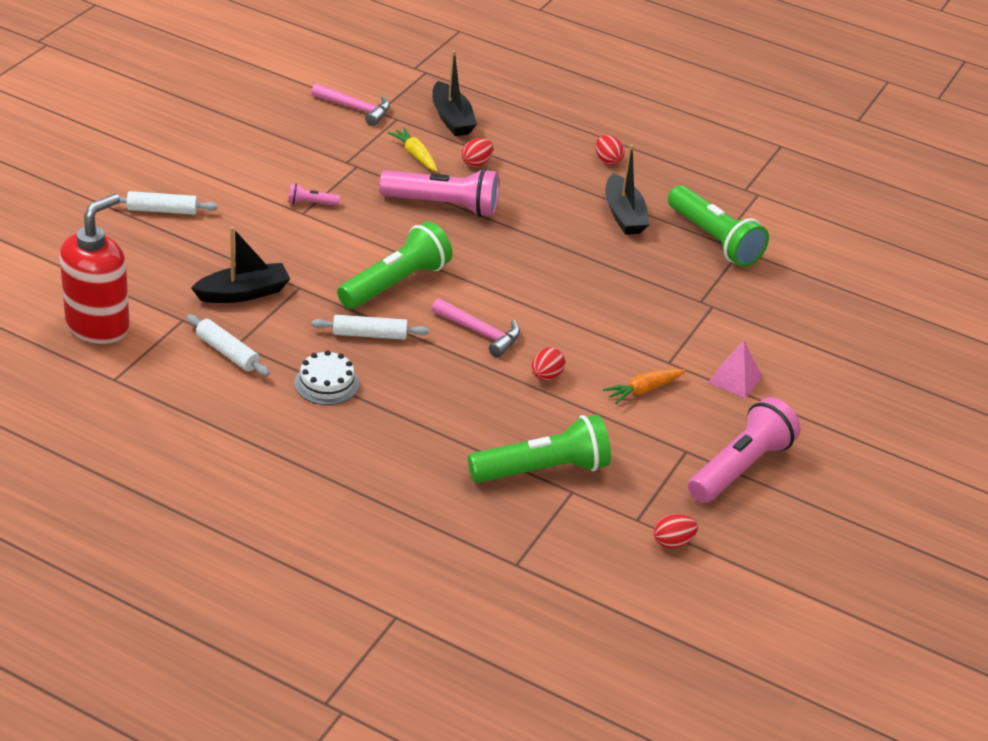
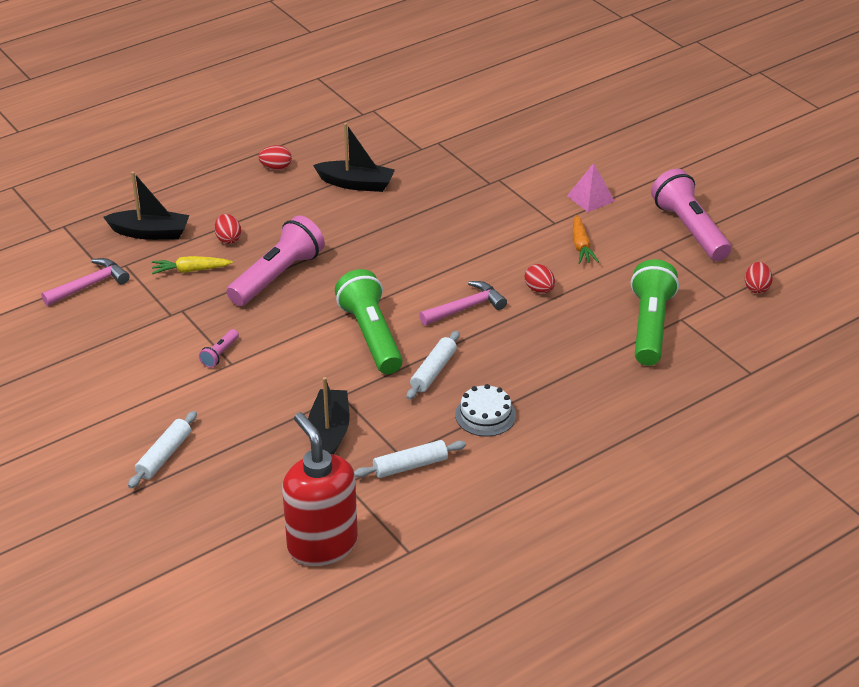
camera: 60 degrees left, 0 degrees up
(714, 240) = (417, 151): green flashlight -> none

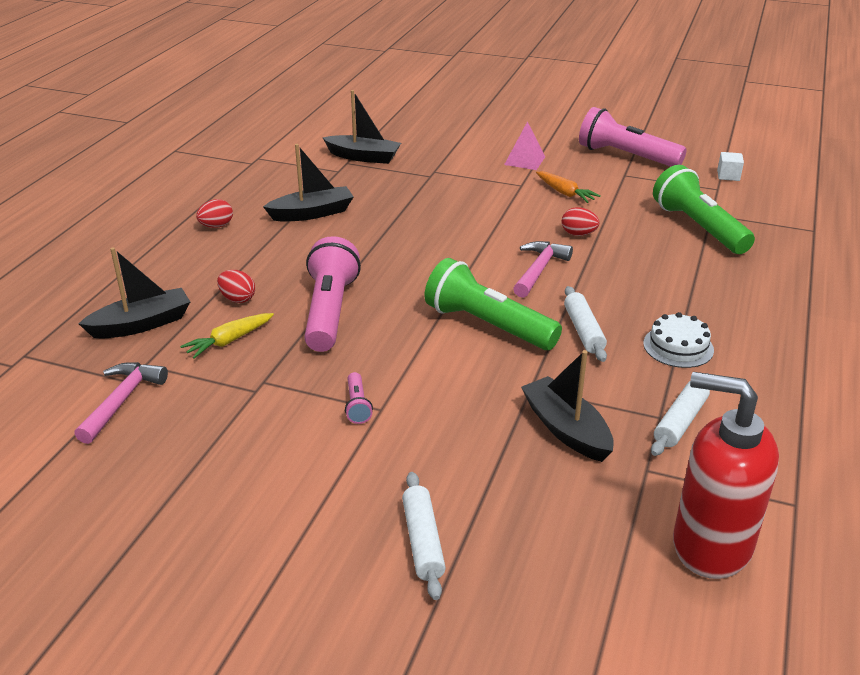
camera: 35 degrees left, 5 degrees down
(458, 141) = (363, 157): none -> black boat
(756, 288) = (728, 176): red egg -> white cube

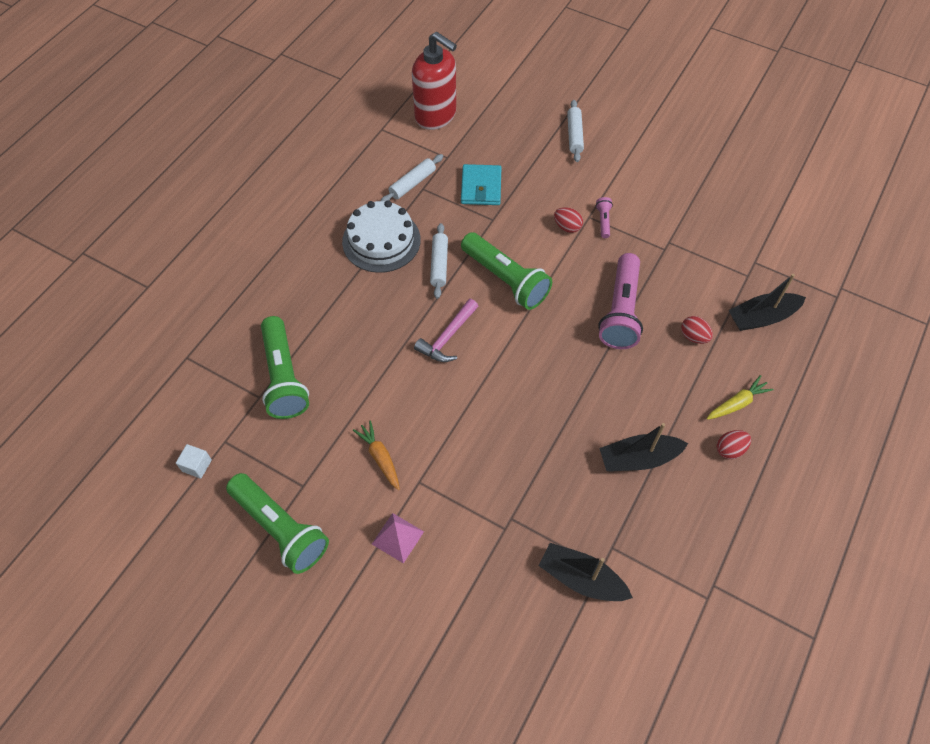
camera: 170 degrees left, 25 degrees up
(122, 401) = (753, 245): pink hammer -> none
(229, 341) = (692, 290): yellow carrot -> yellow carrot (737, 403)
(566, 429) = (481, 187): black boat -> turquoise wallet
(578, 234) = (395, 383): red egg -> red egg (567, 227)
(626, 156) = (280, 528): pink flashlight -> green flashlight
(678, 346) = (381, 240): white cake -> white cake, size x1.65

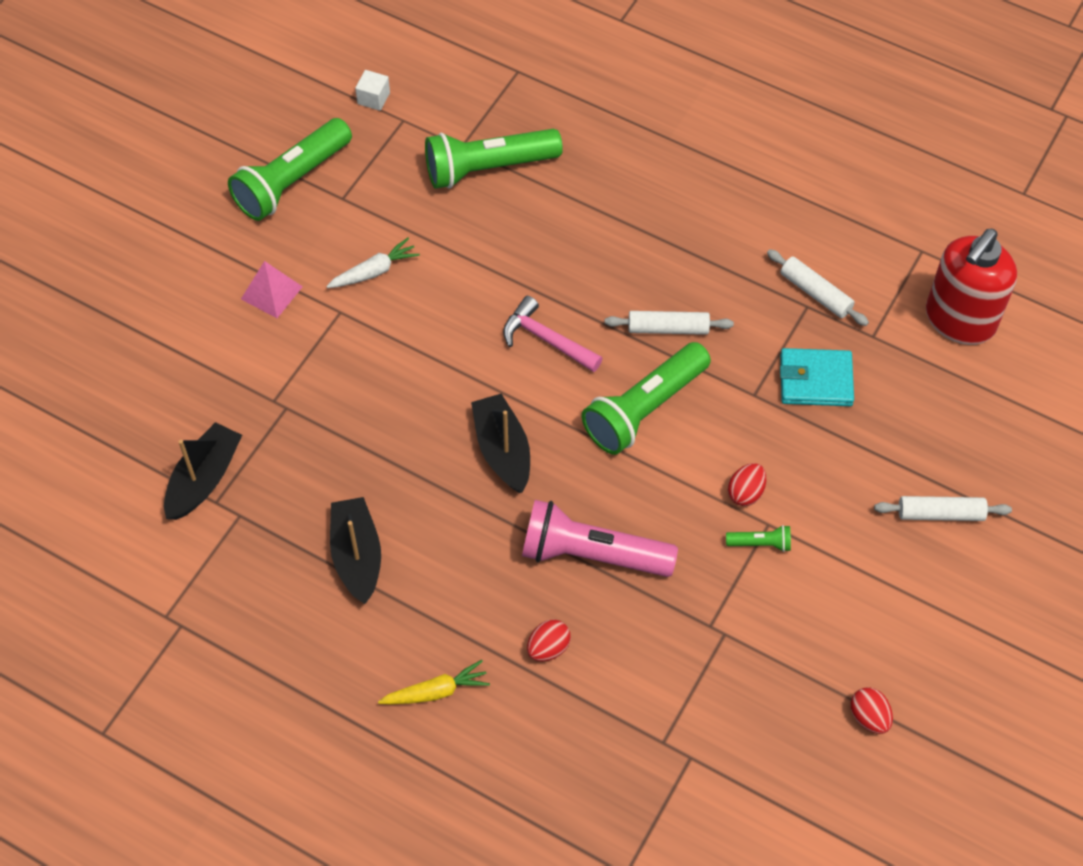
camera: 90 degrees right, 0 degrees up
(380, 458) = (374, 271): orange carrot -> white carrot
(381, 240) = (707, 259): white cake -> none
(603, 221) = (760, 543): pink flashlight -> green flashlight
(730, 449) = (364, 671): red egg -> red egg (869, 717)
(737, 403) = (435, 691): yellow carrot -> yellow carrot turned 75 degrees counterclockwise
(762, 317) = (583, 750): black boat -> black boat (502, 450)

